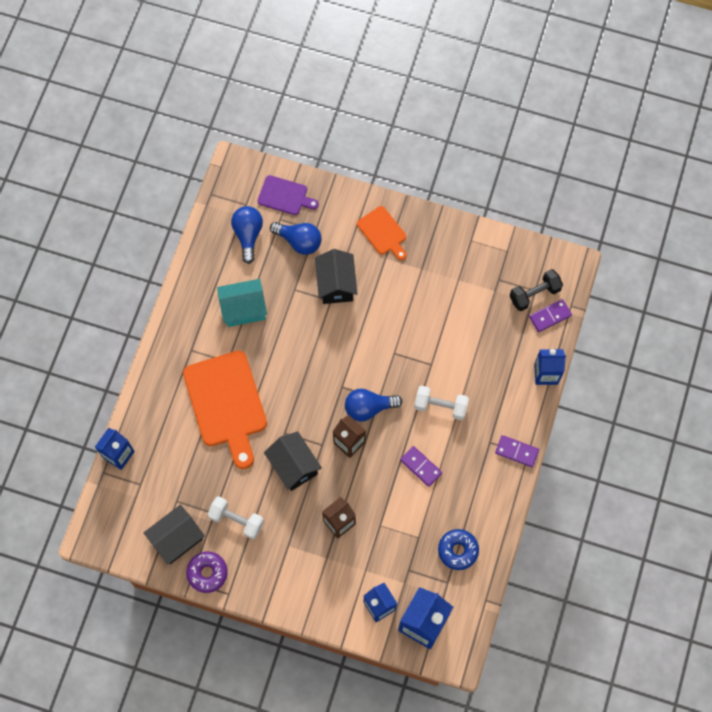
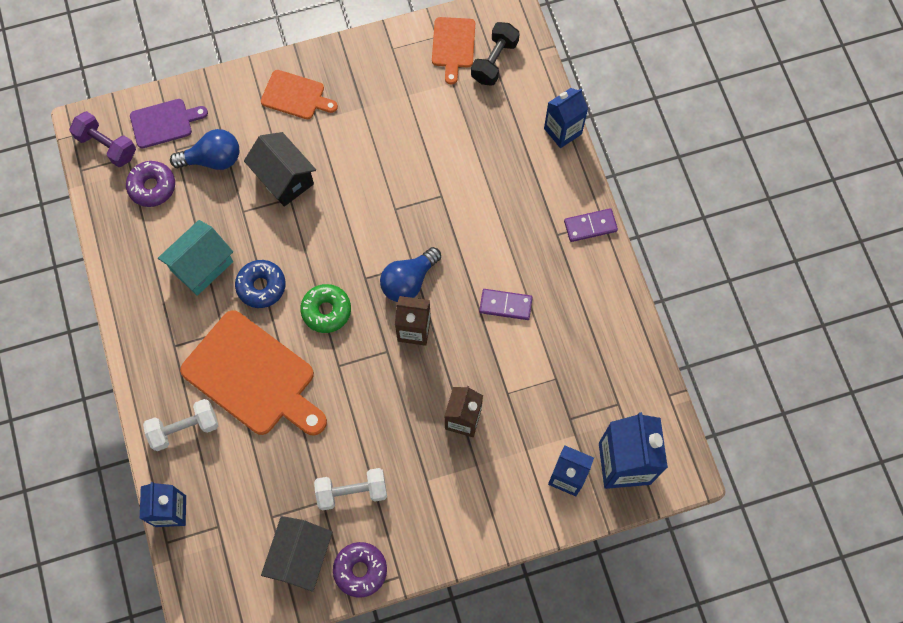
camera: 35 degrees left, 0 degrees up
(238, 188) = (107, 146): none -> purple dumbbell
(248, 235) = (152, 187): blue light bulb -> purple donut
(293, 466) = (373, 393): black house -> none
(302, 392) = (326, 311): none -> green donut
(440, 406) = (481, 231): white dumbbell -> white dumbbell (184, 428)
(458, 550) = (605, 364): blue donut -> blue donut (261, 286)
(514, 265) = (453, 45): none -> orange cutting board
(550, 316) = (525, 73): purple domino -> none

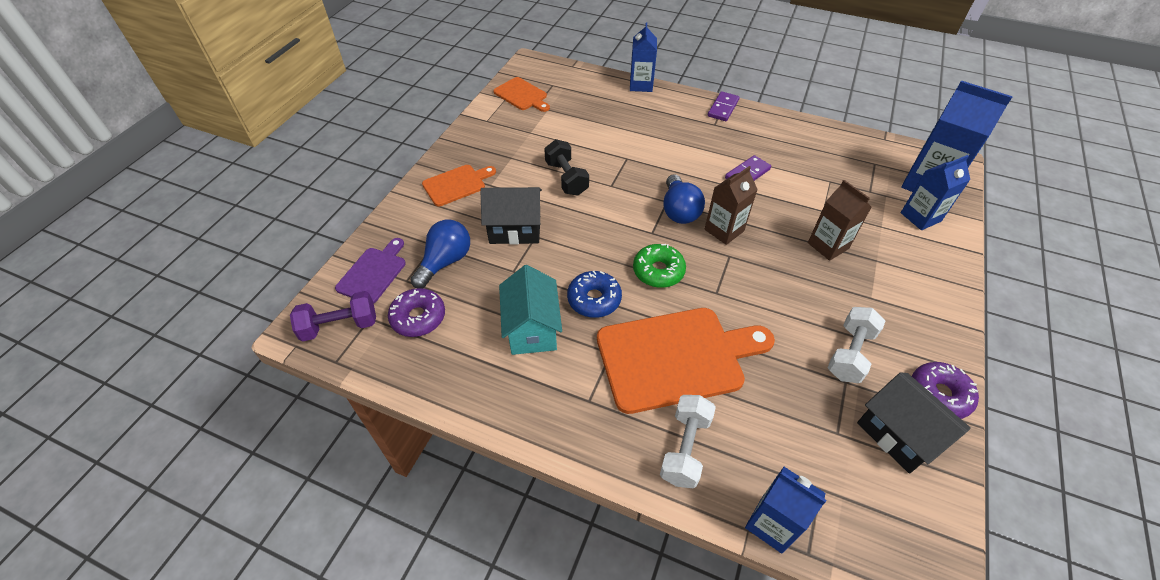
camera: 50 degrees left, 20 degrees down
(494, 61) = (556, 85): black dumbbell -> black dumbbell (566, 178)

